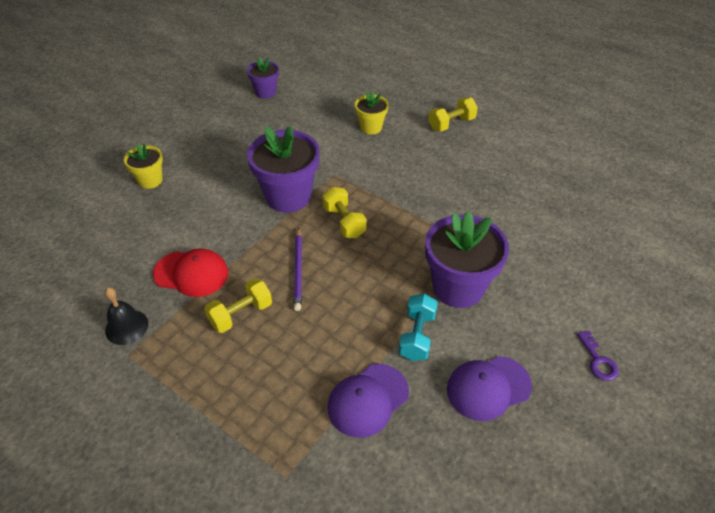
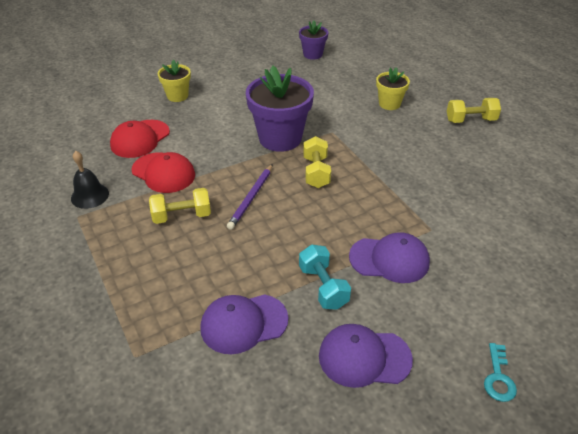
camera: 25 degrees right, 5 degrees down
(140, 243) = (140, 139): none -> red cap
(417, 336) = (323, 287): turquoise dumbbell -> turquoise dumbbell turned 60 degrees counterclockwise
(458, 287) = (389, 259): purple flower pot -> purple cap
(598, 360) = (498, 377): purple key -> turquoise key

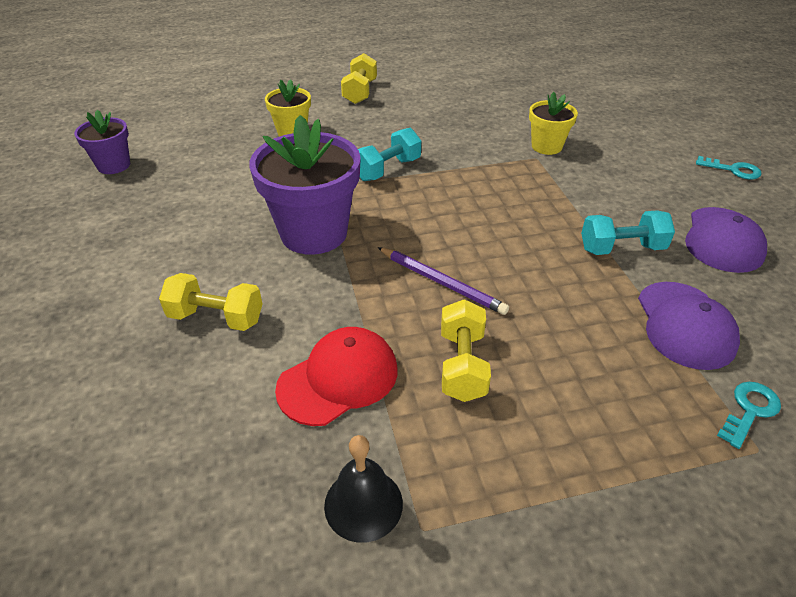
camera: 75 degrees left, 0 degrees up
(140, 139) = (213, 407): red cap -> none
(167, 355) = (749, 410): none -> turquoise key
(177, 96) = (102, 336): yellow flower pot -> yellow flower pot (546, 146)
(316, 172) = (407, 215): yellow dumbbell -> yellow dumbbell (216, 318)
(367, 154) = (387, 169): none -> turquoise dumbbell
(389, 259) = (580, 194): purple cap -> none

